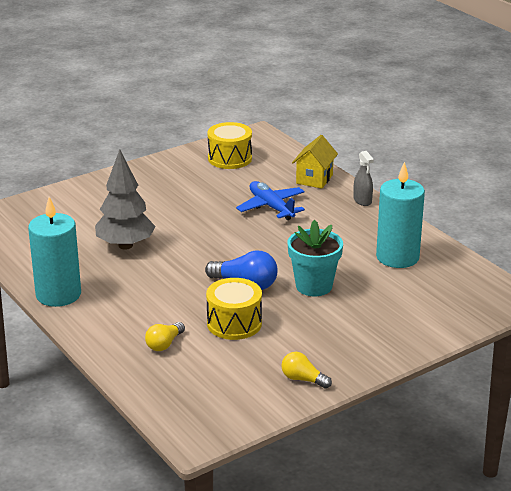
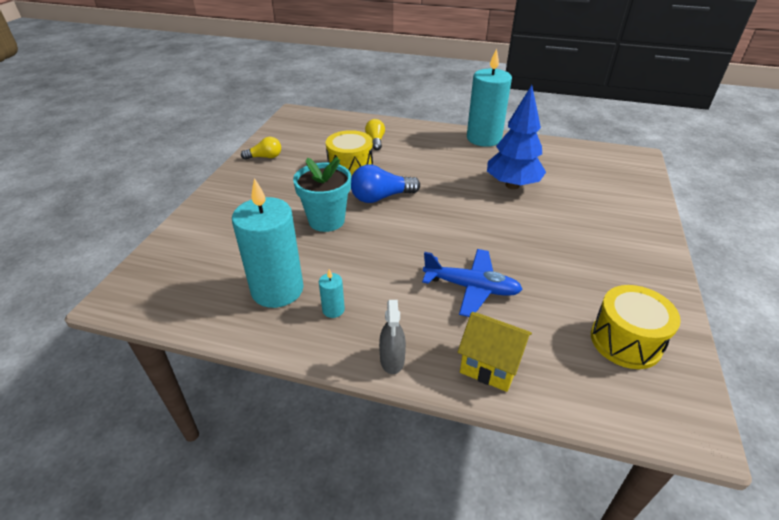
camera: 140 degrees right, 10 degrees up
(125, 245) = (512, 185): grey tree -> blue tree
(314, 179) = (490, 366): yellow house -> yellow house turned 45 degrees counterclockwise
(362, 200) = (392, 360): grey spray bottle -> grey spray bottle turned 120 degrees counterclockwise
(371, 232) = (333, 310): none -> turquoise candle

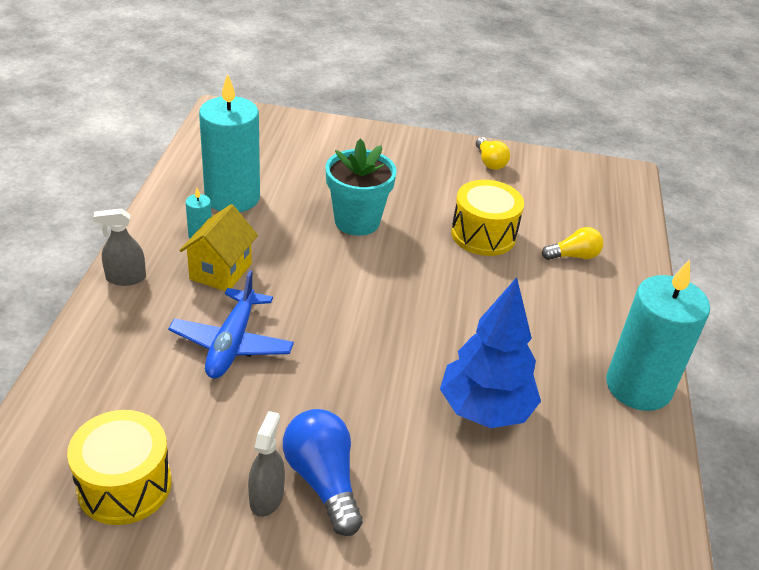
camera: 80 degrees right, 0 degrees up
(381, 197) = (417, 264): blue light bulb -> blue light bulb (323, 480)
(490, 366) = (105, 350): yellow house -> yellow house (221, 271)
(607, 271) = (266, 497): none -> grey spray bottle

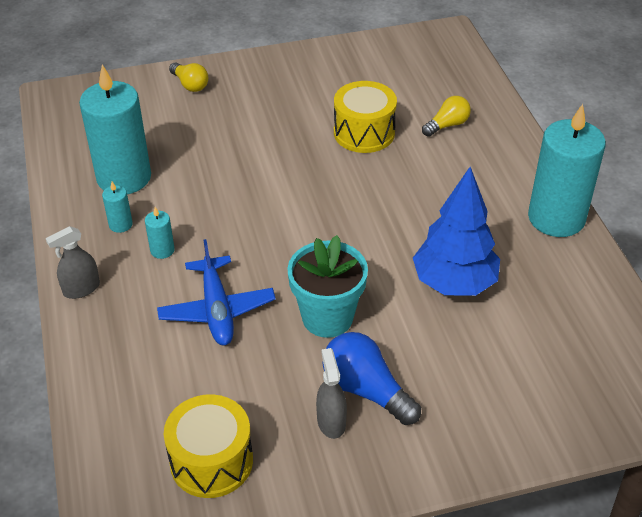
camera: 20 degrees left, 5 degrees up
(221, 271) = (162, 250): yellow house -> turquoise candle
(357, 221) = (250, 160): turquoise flower pot -> turquoise flower pot (327, 318)
(490, 162) = (329, 62): yellow light bulb -> yellow light bulb (190, 85)

